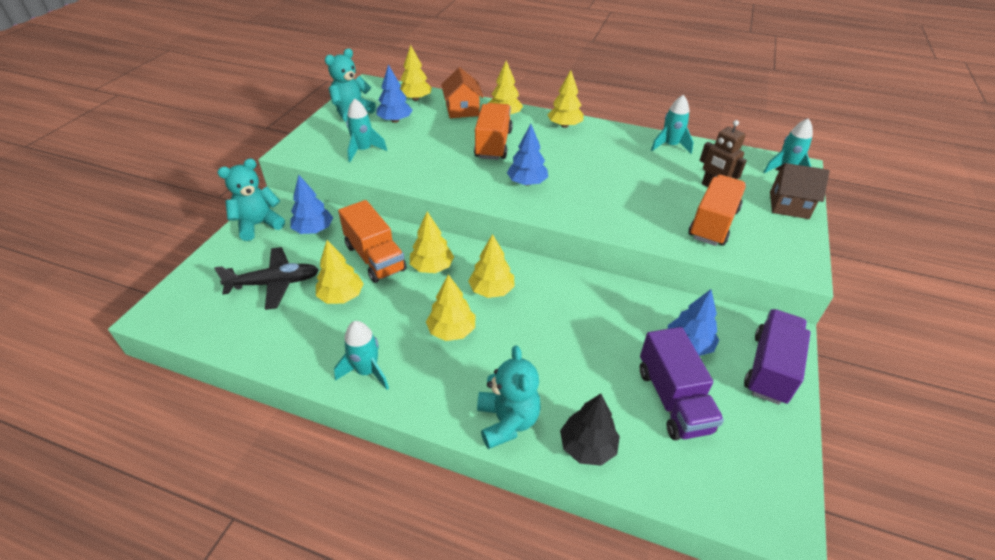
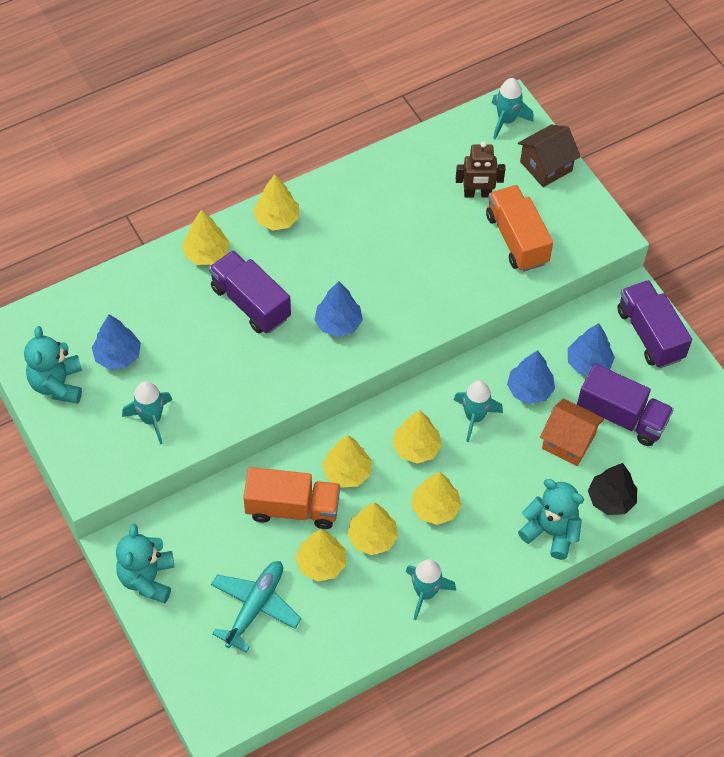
camera: 50 degrees left, 15 degrees up
(275, 283) = (255, 606): black plane -> turquoise plane
(313, 230) = (202, 535): blue tree -> blue tree (529, 390)
(415, 99) = (89, 308): yellow tree -> yellow tree (372, 537)
(462, 110) = (158, 282): orange house -> orange house (568, 441)
(493, 144) = (250, 303): orange truck -> purple truck
(670, 146) = (392, 167): turquoise rocket -> turquoise rocket (475, 417)

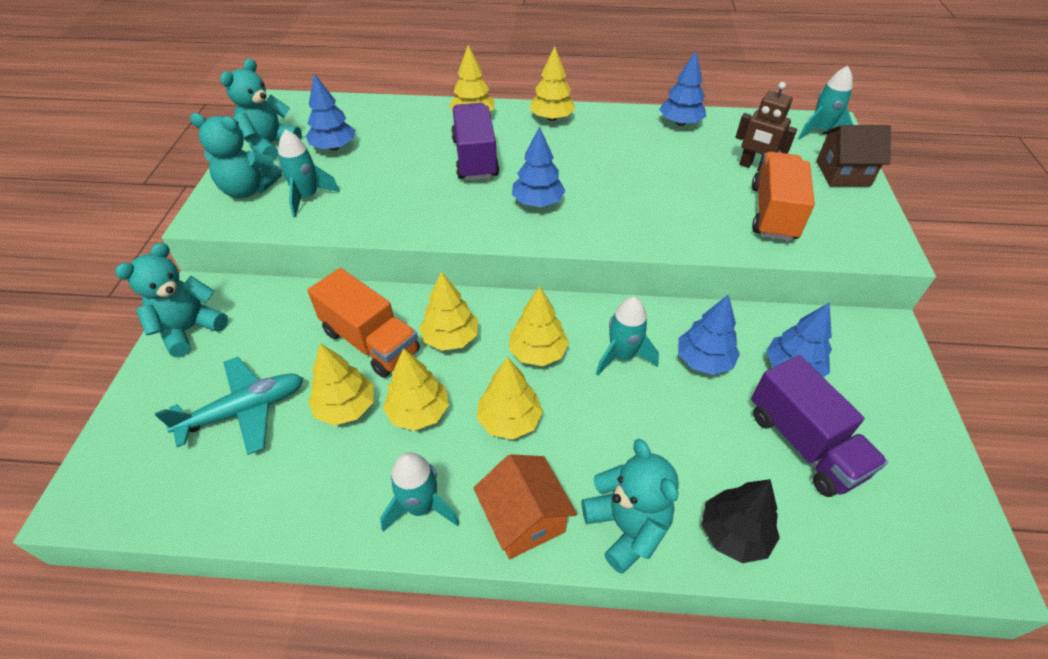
camera: 35 degrees right, 10 degrees down
(93, 439) = (248, 189): none -> turquoise teddy bear
(389, 168) = (680, 123): none -> blue tree
(568, 441) = (717, 435): orange house -> orange house (524, 519)
(650, 334) = (889, 376): purple truck -> none

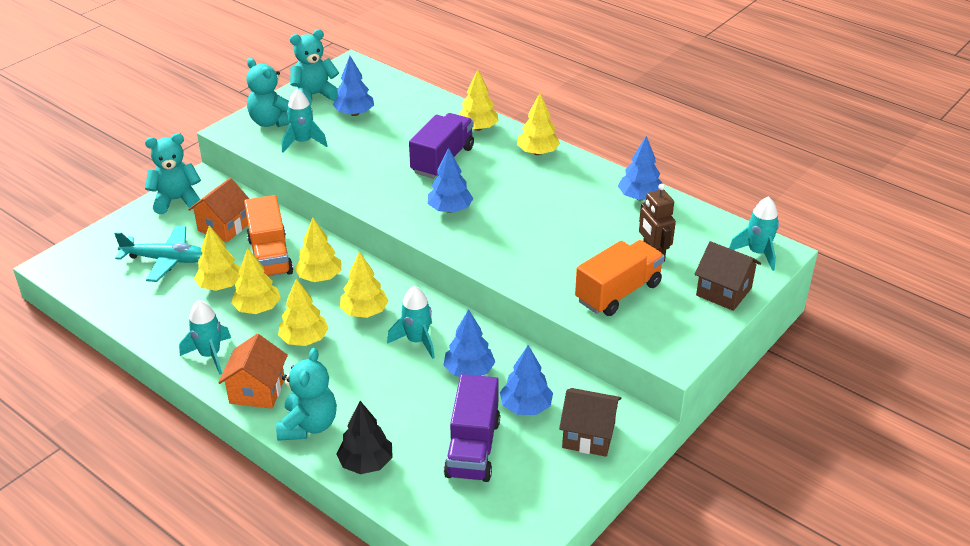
camera: 35 degrees right, 10 degrees down
(281, 333) = (224, 227): none -> orange house
(872, 366) = (588, 435): none -> brown house

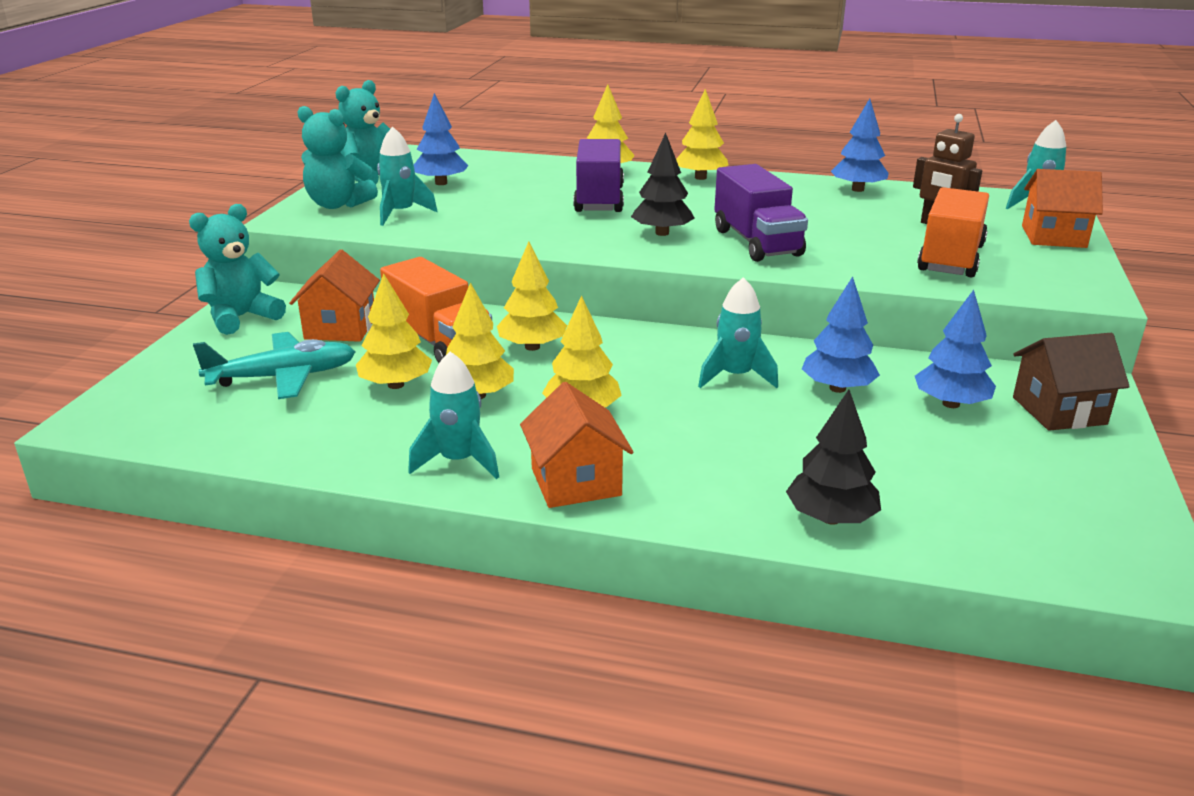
camera: 25 degrees left, 10 degrees down
(308, 425) = (697, 500): turquoise teddy bear -> none
(364, 312) = (632, 365): yellow tree -> none
(450, 209) = (662, 233): blue tree -> black tree
(473, 448) = (945, 461): purple truck -> purple truck (756, 242)
(724, 291) = (1053, 236): brown house -> orange house

